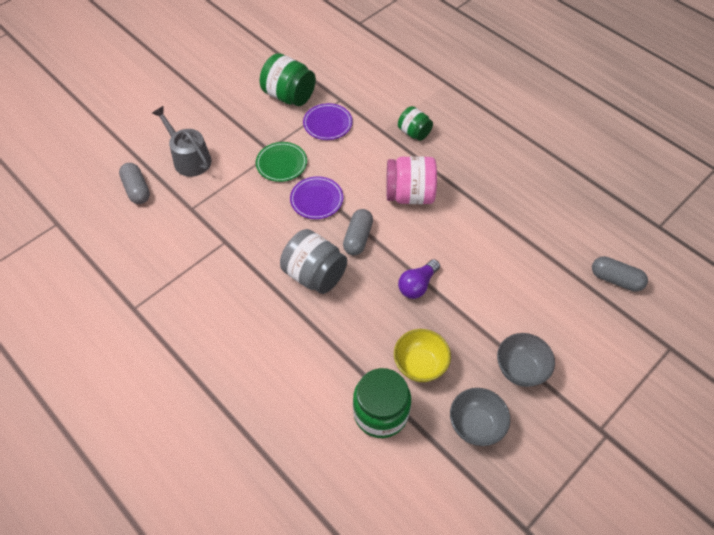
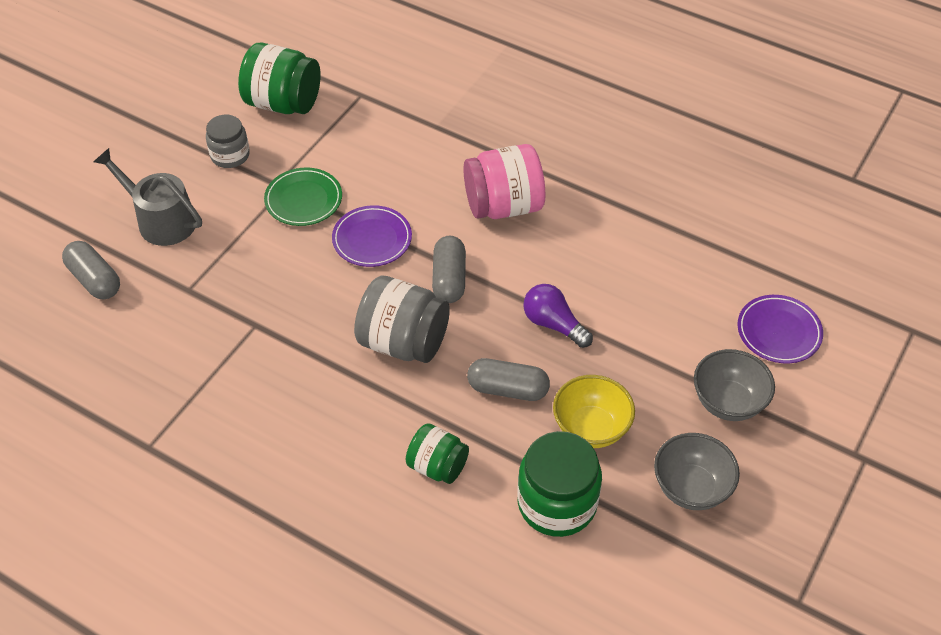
camera: 15 degrees left, 5 degrees down
(245, 124) = (230, 155): none -> grey jar
(327, 124) = (353, 131): purple plate -> purple plate (779, 332)
(414, 133) = (483, 120): green jar -> green jar (437, 466)
(417, 285) = (553, 324): purple light bulb -> purple light bulb turned 105 degrees clockwise
(615, 279) = (817, 259): grey capsule -> grey capsule (507, 389)

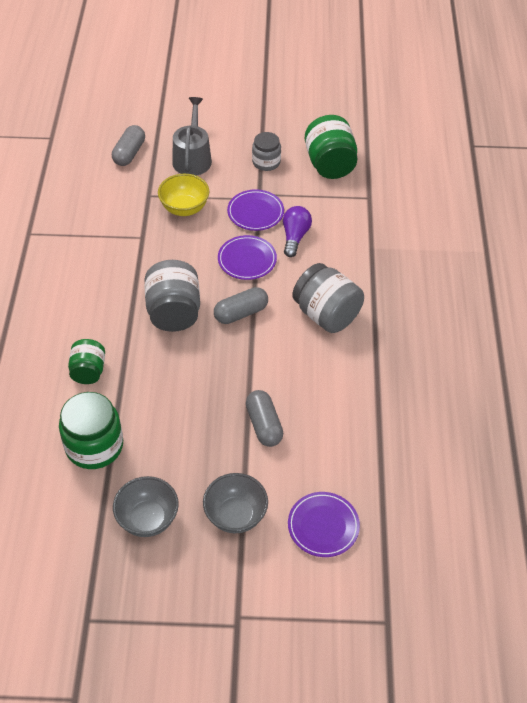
camera: 60 degrees right, 0 degrees up
(303, 200) = (255, 212): green plate -> purple plate
(503, 206) = (326, 314): pink jar -> grey jar
(507, 389) = (169, 382): grey capsule -> grey capsule (264, 425)
(553, 324) = (240, 385): purple light bulb -> purple light bulb (295, 237)
(591, 428) = (164, 441): yellow bowl -> yellow bowl (184, 208)

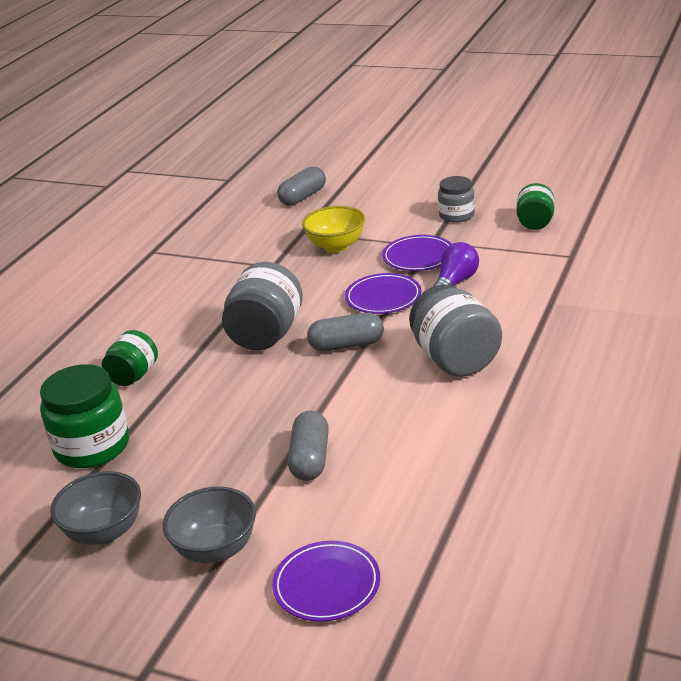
camera: 25 degrees right, 20 degrees down
(192, 158) = (371, 205): grey watering can -> none
(330, 164) = (535, 223): green jar -> green jar, size x0.61

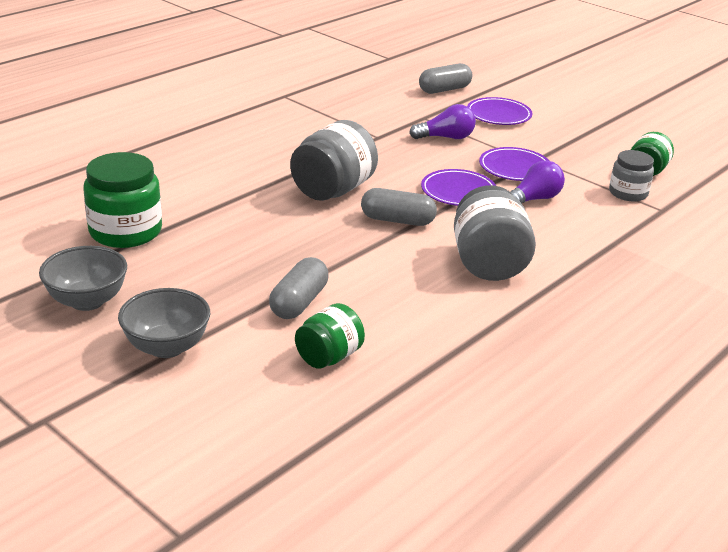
camera: 15 degrees right, 0 degrees up
(134, 376) = (199, 187): green jar -> green jar (329, 357)
(327, 585) = (239, 410): purple plate -> purple plate (498, 115)
(336, 246) = (446, 137): yellow bowl -> purple light bulb
(456, 215) = (575, 144): grey jar -> grey jar (628, 193)

